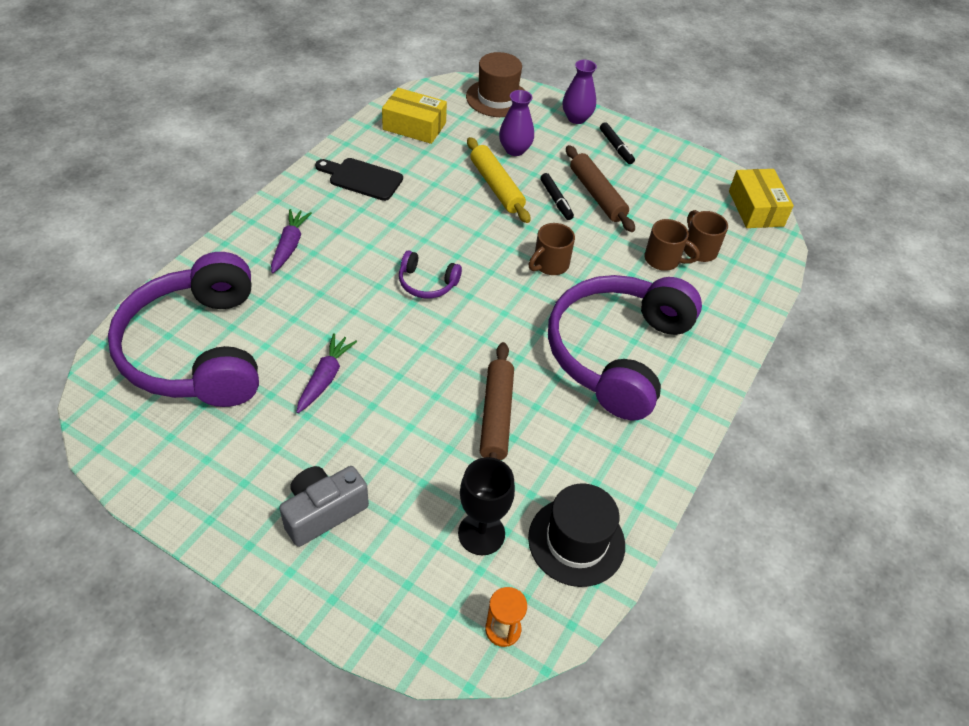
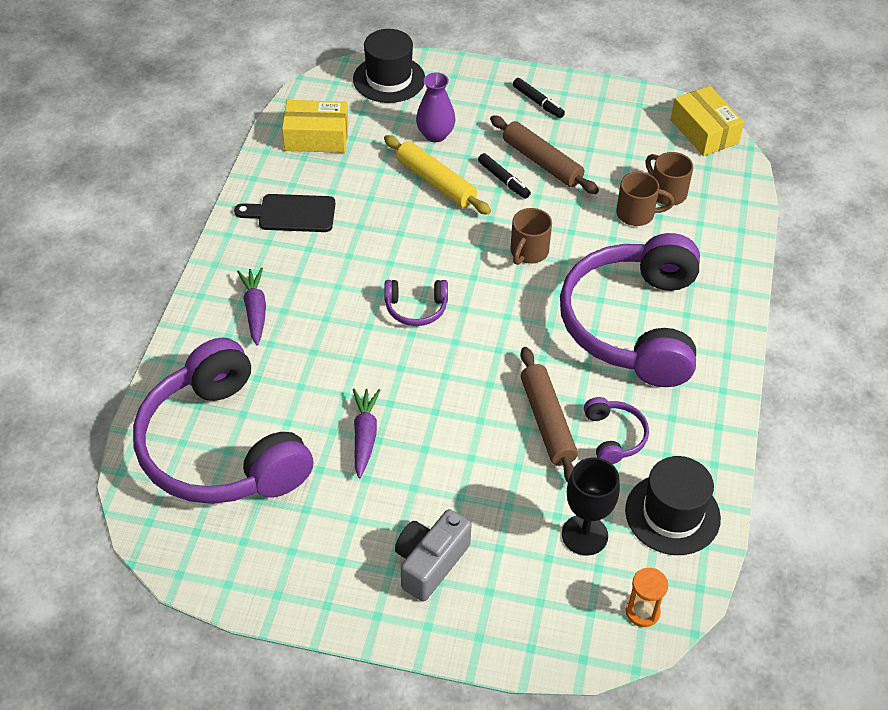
camera: 15 degrees left, 0 degrees up
(497, 98) = (389, 79): brown hat -> black hat
(553, 449) = (614, 436): none -> purple headphones
(576, 118) = (483, 80): purple vase -> none

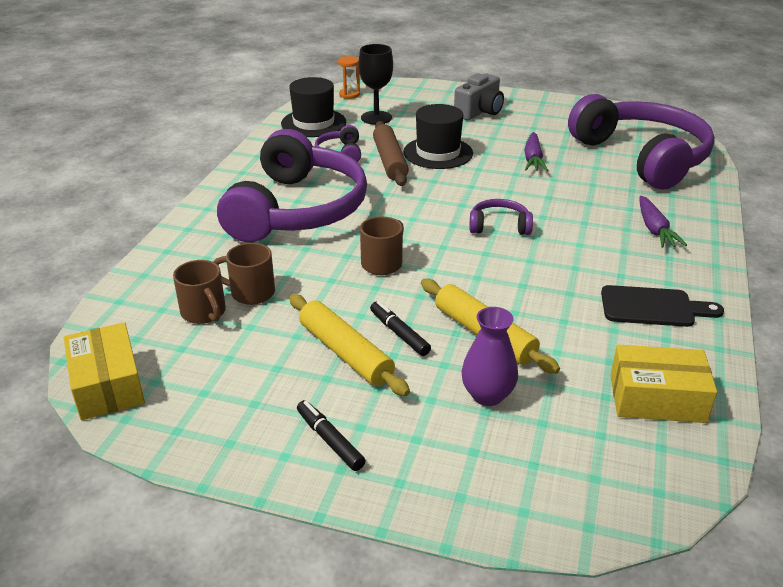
camera: 175 degrees left, 15 degrees down
(389, 79) = (570, 494): black hat -> black hat (438, 153)
(542, 162) = (345, 353): brown rolling pin -> yellow rolling pin

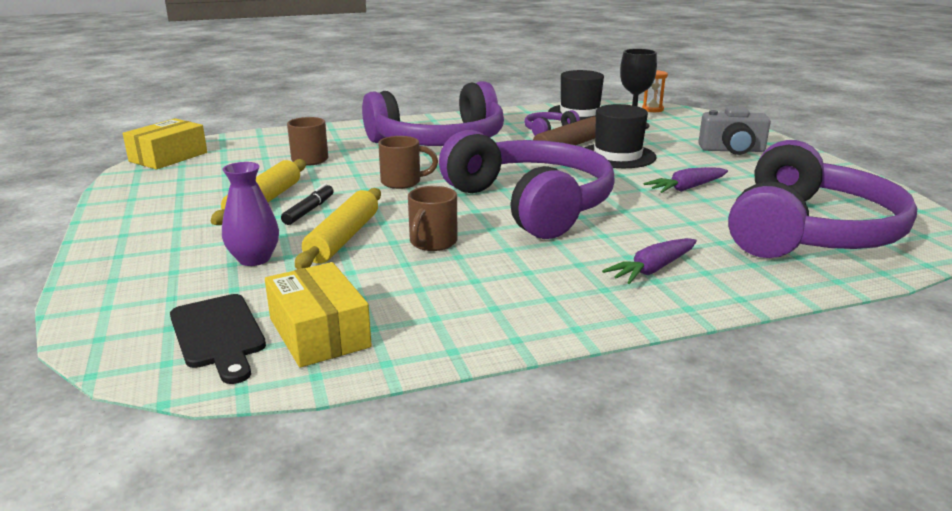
camera: 55 degrees right, 10 degrees down
(204, 313) = (270, 155): brown mug -> brown mug (432, 243)
(330, 440) = (153, 223): black marker -> none
(499, 226) = (531, 204): purple headphones -> purple headphones, size x2.48
(653, 307) = (487, 299): black cutting board -> black cutting board (218, 335)

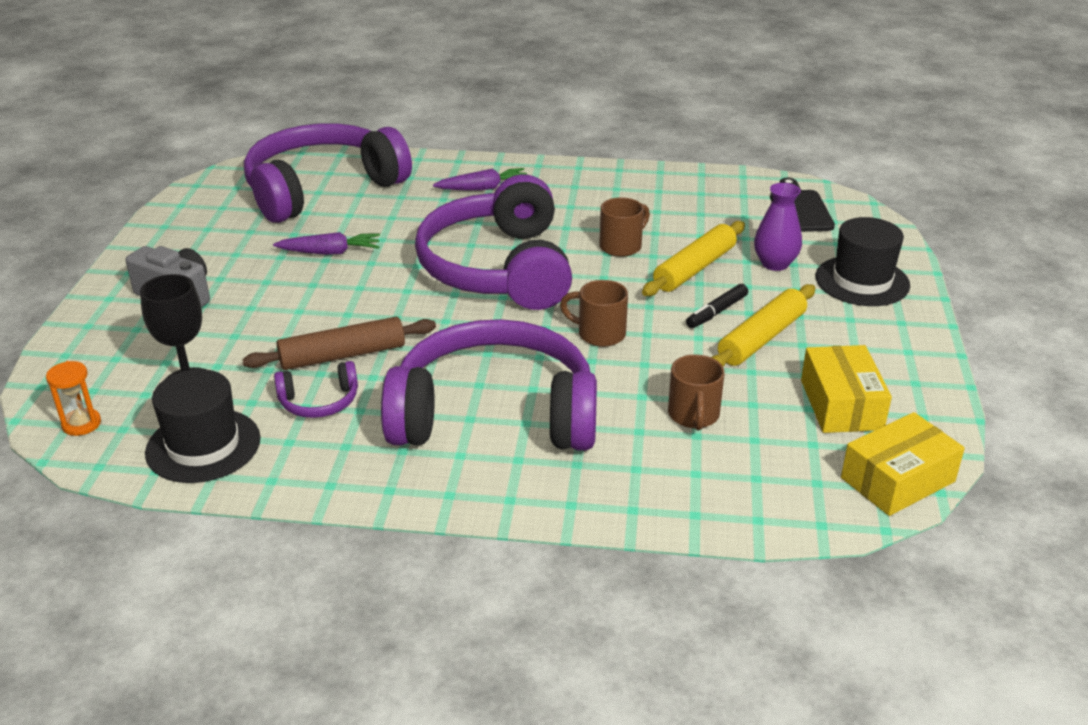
camera: 155 degrees left, 10 degrees up
(319, 332) = (735, 197): yellow box -> yellow box (841, 404)
(617, 156) = (315, 319): black hat -> black hat (862, 281)

